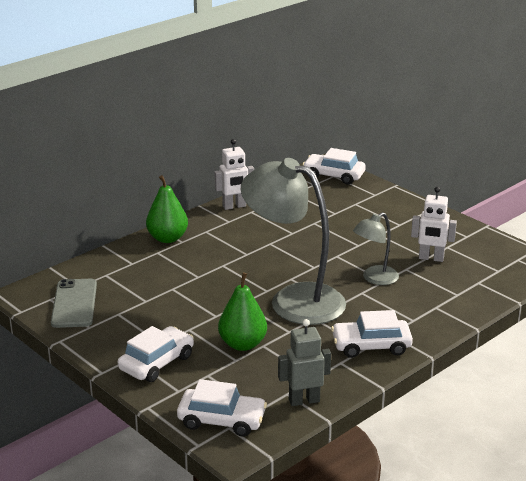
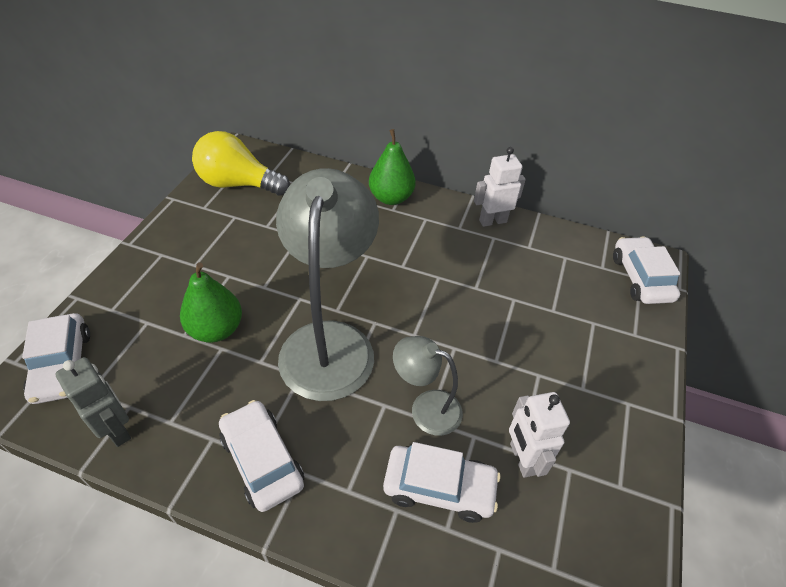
camera: 60 degrees right, 20 degrees up
(74, 303) = (238, 184): grey phone -> yellow light bulb
(156, 363) = (157, 275): white car -> white car (439, 487)
(234, 206) = (492, 221): white robot -> white robot turned 120 degrees clockwise

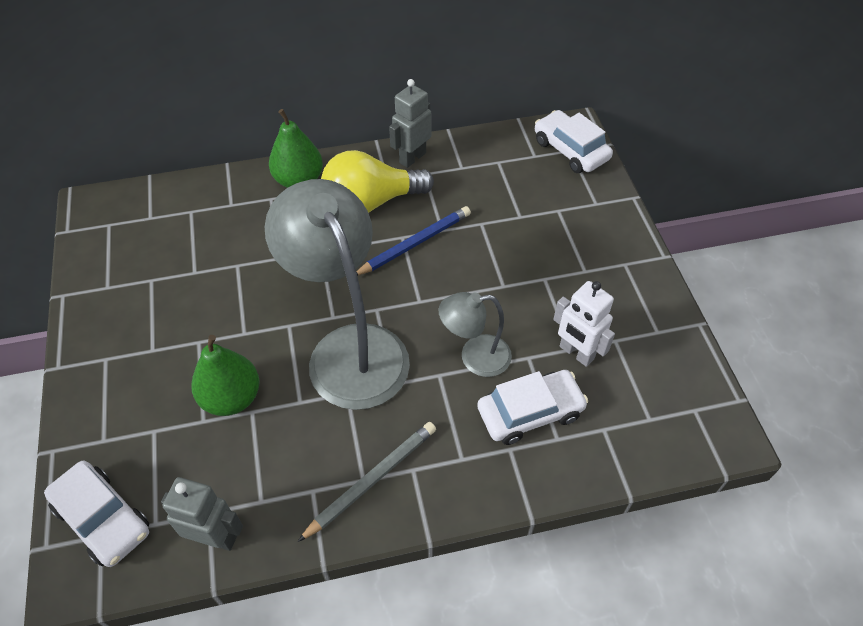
camera: 30 degrees left, 5 degrees up
(238, 184) = (123, 243): yellow light bulb -> yellow light bulb (371, 202)
(262, 460) = (372, 480): white car -> grey pencil
(445, 287) = (415, 243): none -> blue pencil
(492, 221) = (412, 157): white robot -> grey robot

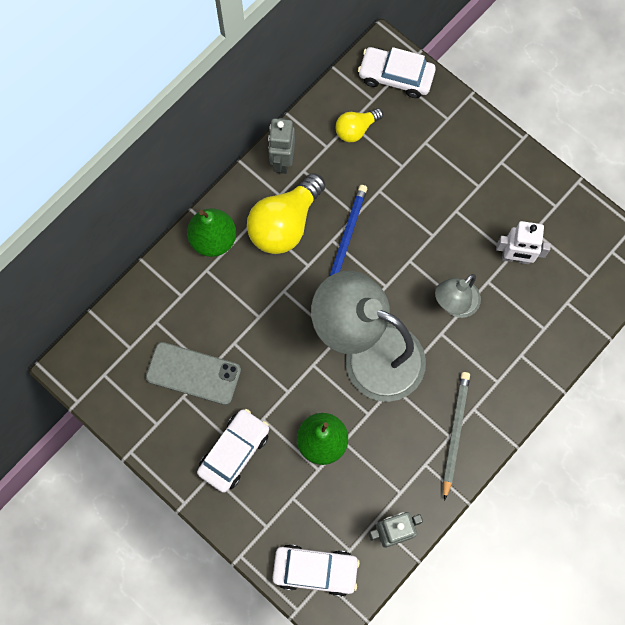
camera: 35 degrees left, 20 degrees up
(179, 267) = (193, 373): none -> grey phone
(499, 169) = (356, 129): none -> yellow light bulb
(530, 412) = (516, 321): white car -> white car (234, 452)

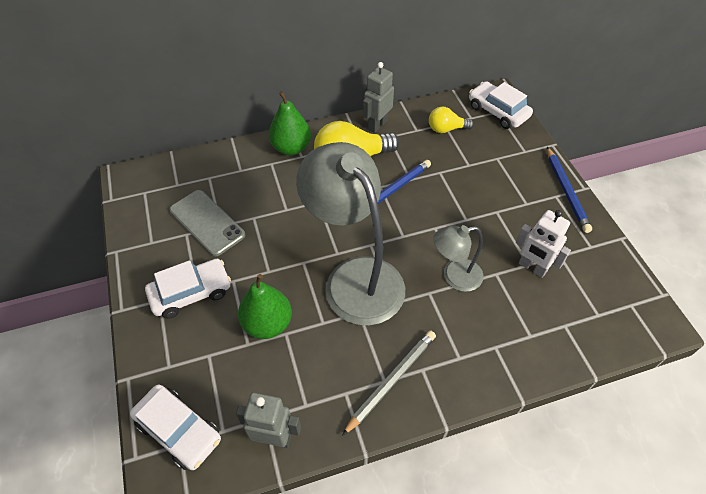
camera: 30 degrees right, 20 degrees down
(508, 150) = (566, 191): none -> blue pencil

